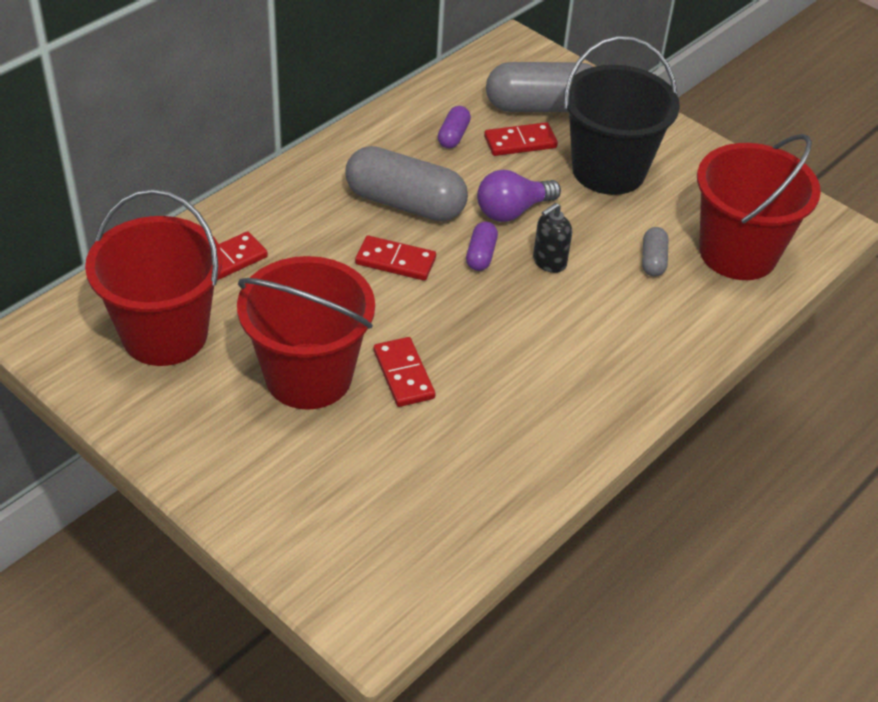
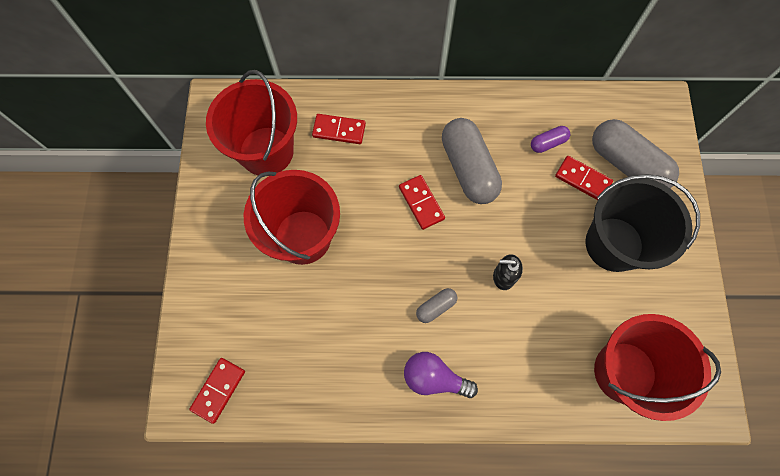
camera: 50 degrees right, 25 degrees up
(404, 374) = (347, 279): red domino -> red domino (218, 390)
(481, 255) = (470, 239): purple capsule -> none
(512, 211) = (522, 224): purple light bulb -> purple light bulb (434, 378)
(653, 260) = (565, 330): grey capsule -> grey capsule (436, 307)

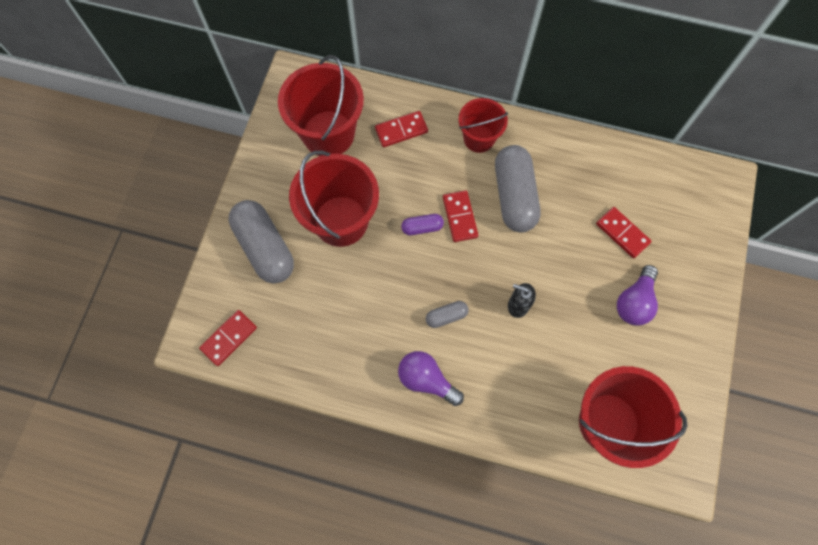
camera: 15 degrees right, 0 degrees up
(339, 130) = (401, 130): red domino -> red domino turned 45 degrees counterclockwise
(418, 120) = (479, 138): none -> red bucket
(548, 143) = (598, 190): purple capsule -> purple capsule (422, 227)
(614, 244) = (634, 302): black bucket -> purple light bulb
(626, 164) = (670, 229): grey capsule -> grey capsule (265, 247)

